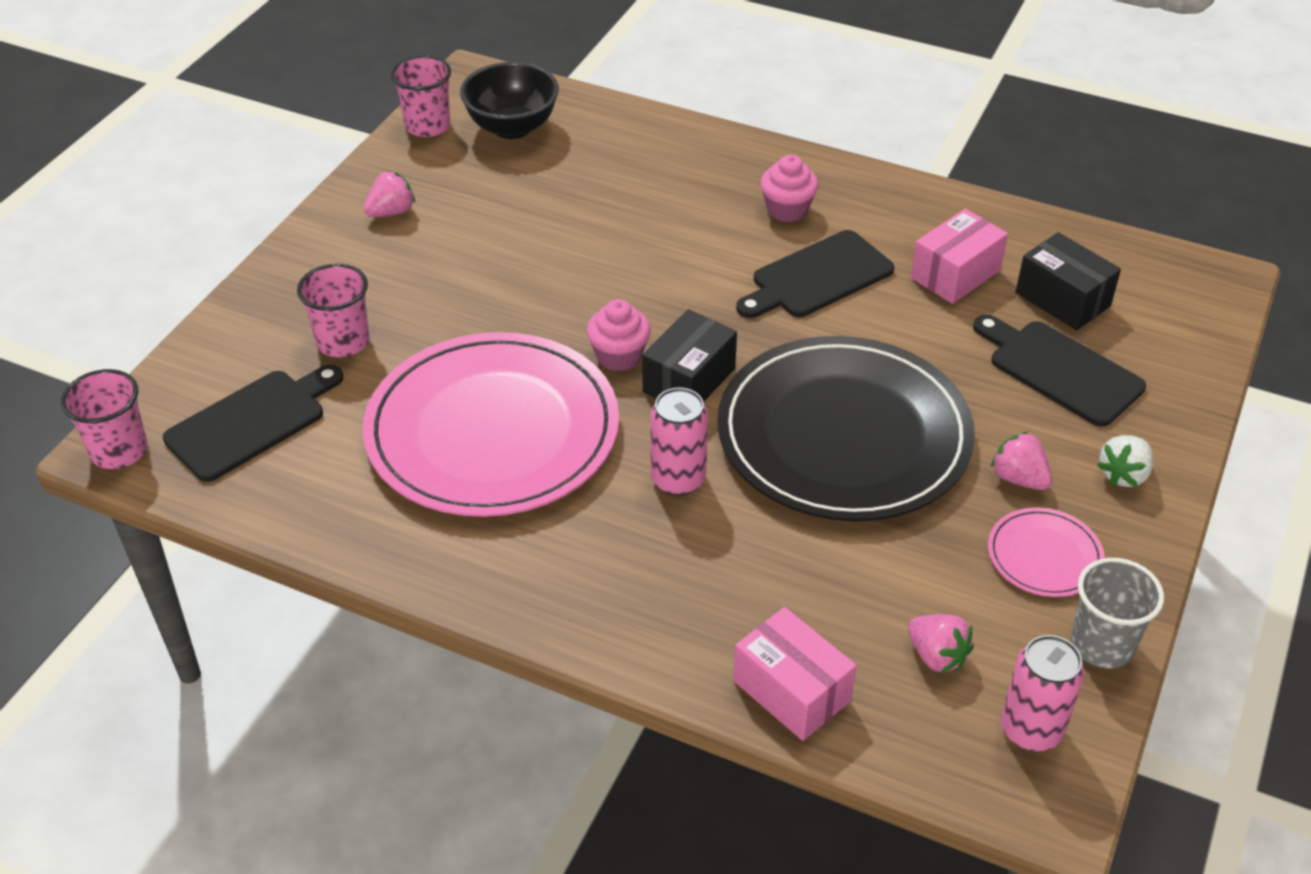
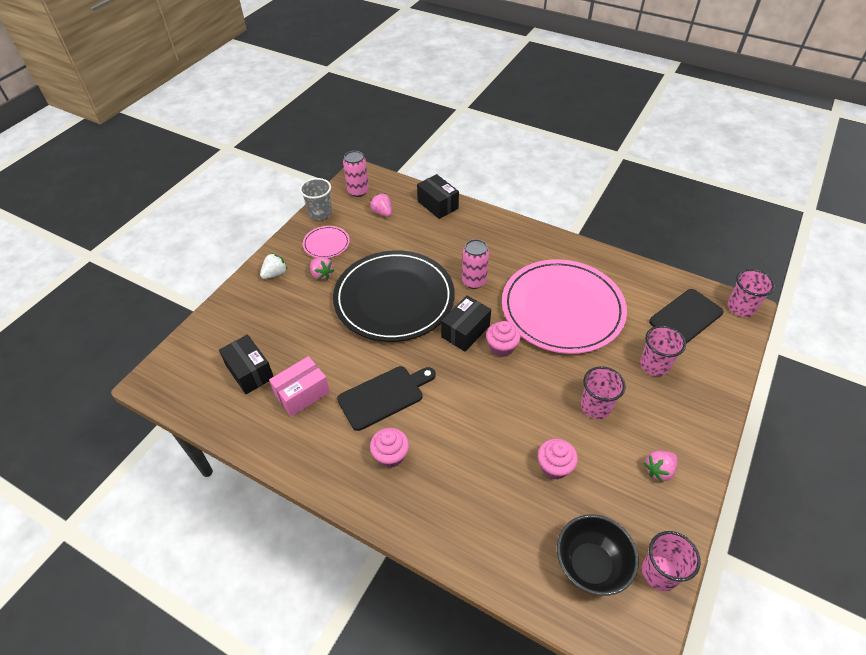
camera: 175 degrees left, 5 degrees up
(465, 279) = (595, 406): none -> pink cup
(544, 209) = (554, 467): none -> pink cupcake
(791, 691) = (438, 205): pink box -> black box
(1060, 370) = (275, 327): black cutting board -> none

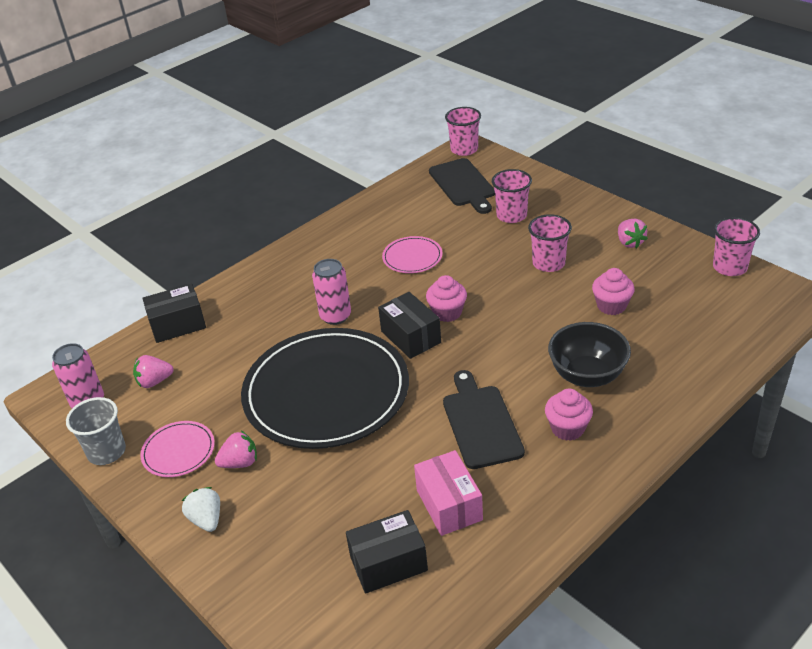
camera: 70 degrees left, 10 degrees down
(562, 309) = (412, 257): pink plate -> pink plate, size x0.42
(590, 565) = (719, 306): black bowl -> black bowl (587, 375)

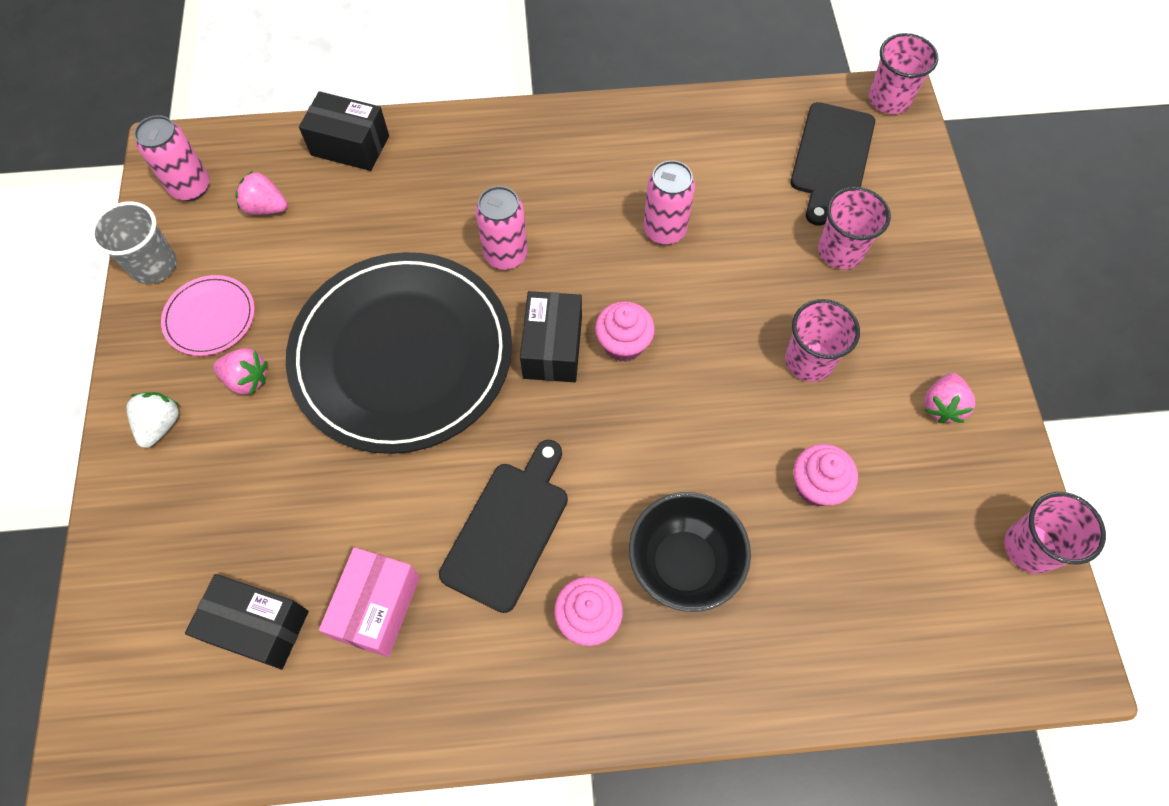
camera: 35 degrees right, 25 degrees up
(412, 257) = (664, 230): pink plate -> pink can

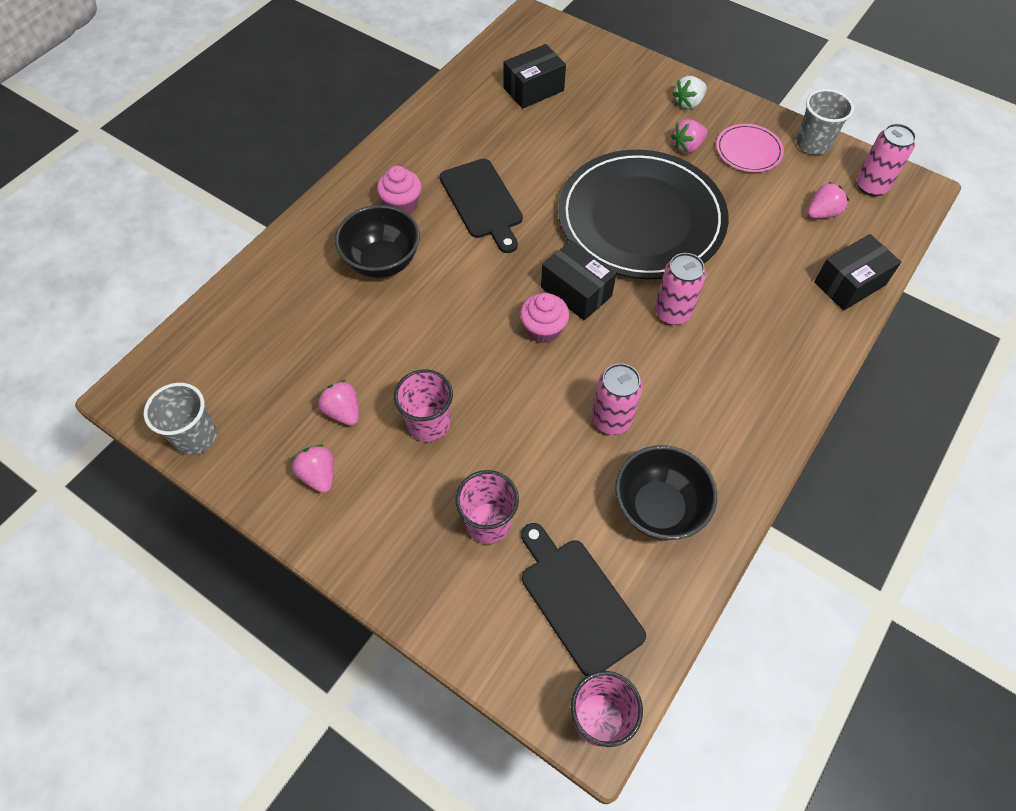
camera: 130 degrees right, 5 degrees down
(161, 425) = (688, 103): white strawberry -> white strawberry turned 90 degrees clockwise
(377, 607) = (497, 132): pink box -> none
(710, 154) = (658, 508): none -> black bowl
(816, 486) = (351, 357): pink cupcake -> none
(871, 441) = (343, 411): none -> pink strawberry
(1030, 547) = (195, 437): pink cup -> grey cup

